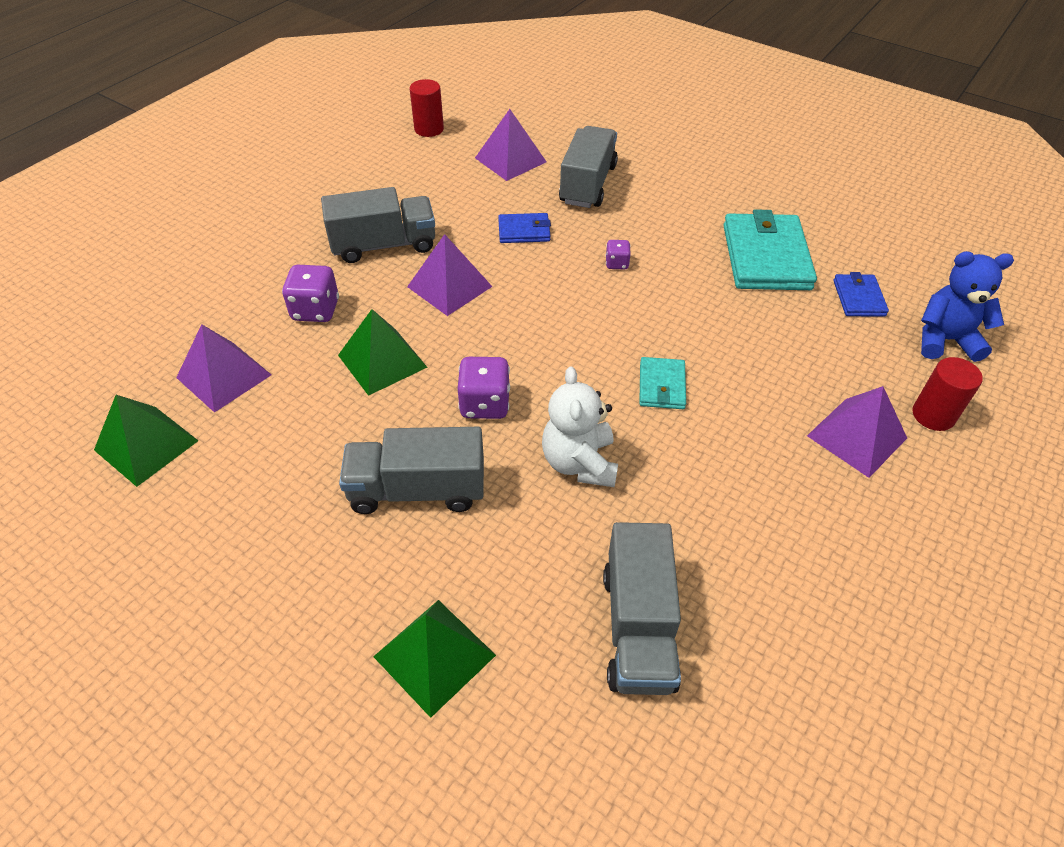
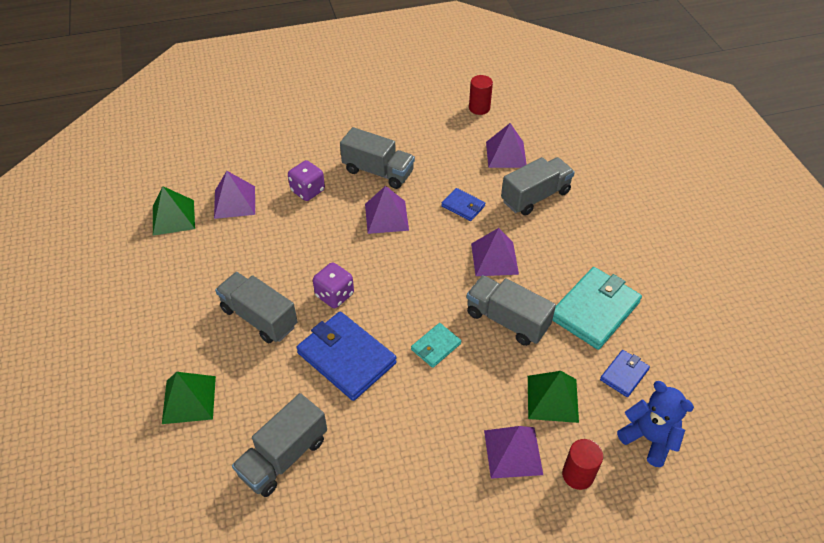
camera: 40 degrees right, 0 degrees up
(382, 361) = (311, 239): green pyramid -> green pyramid (552, 398)
(579, 463) = (346, 358): white teddy bear -> blue wallet
(617, 264) = (494, 258): purple dice -> purple pyramid
(700, 315) = (507, 320): none -> grey truck

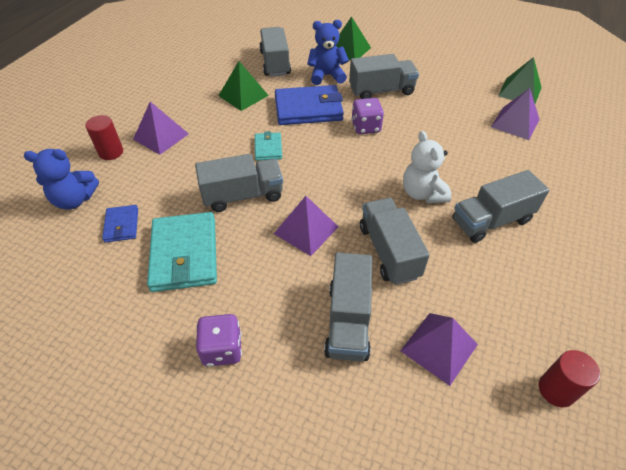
camera: 130 degrees right, 0 degrees up
(269, 383) = (326, 76): none -> blue teddy bear
(308, 191) = (498, 165): purple dice -> purple dice (222, 349)
(386, 217) = (422, 193): purple pyramid -> white teddy bear
(463, 206) = (389, 251): blue wallet -> grey truck
(552, 398) = (162, 175): green pyramid -> green pyramid (243, 95)

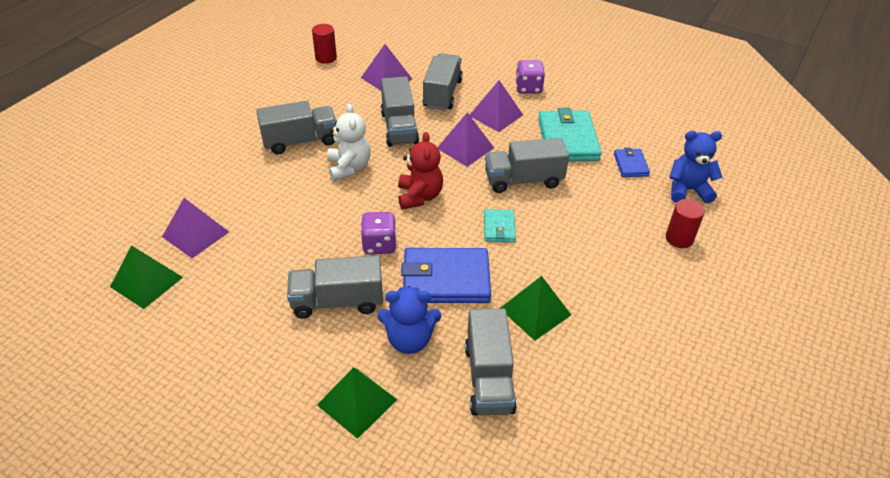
camera: 175 degrees left, 5 degrees down
(161, 136) = (629, 254): purple pyramid -> purple pyramid (496, 115)
(343, 169) = (419, 196): none -> red teddy bear

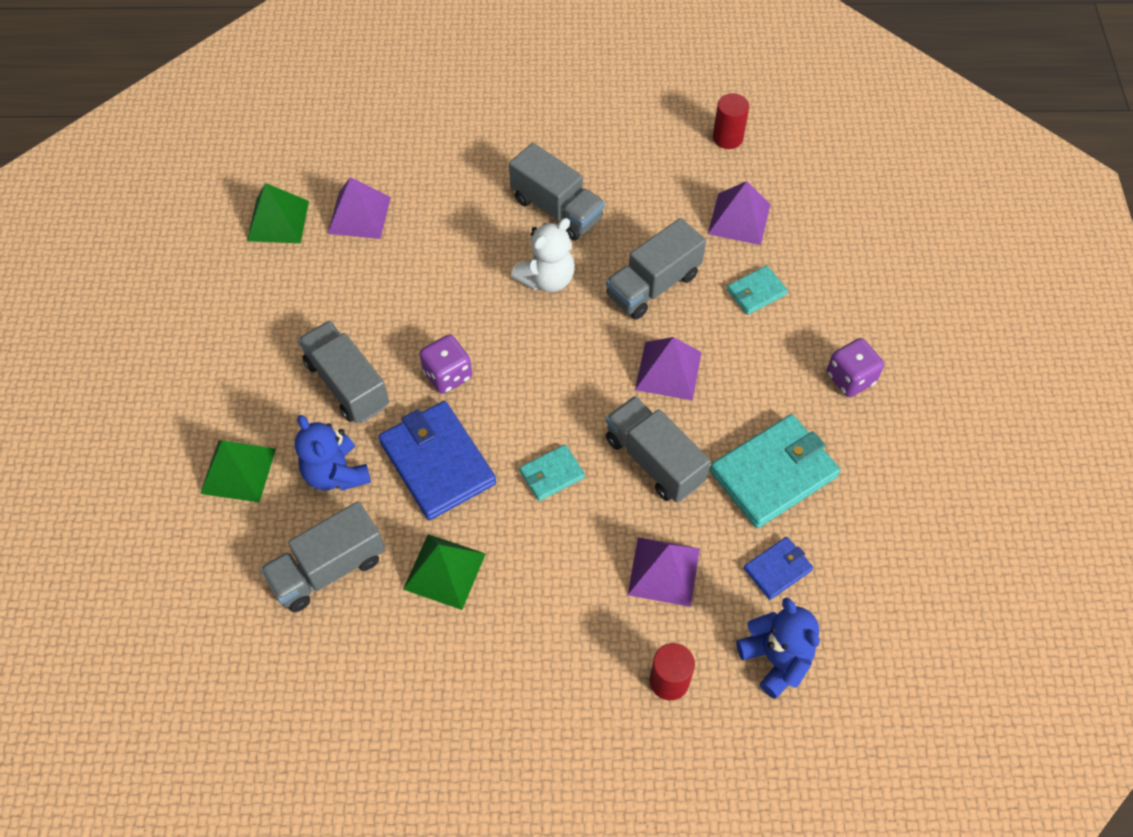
camera: 60 degrees right, 15 degrees up
(419, 196) = (548, 370): red teddy bear -> none
(442, 94) = (756, 292): grey truck -> turquoise wallet
(496, 115) = (760, 370): purple pyramid -> purple pyramid (663, 571)

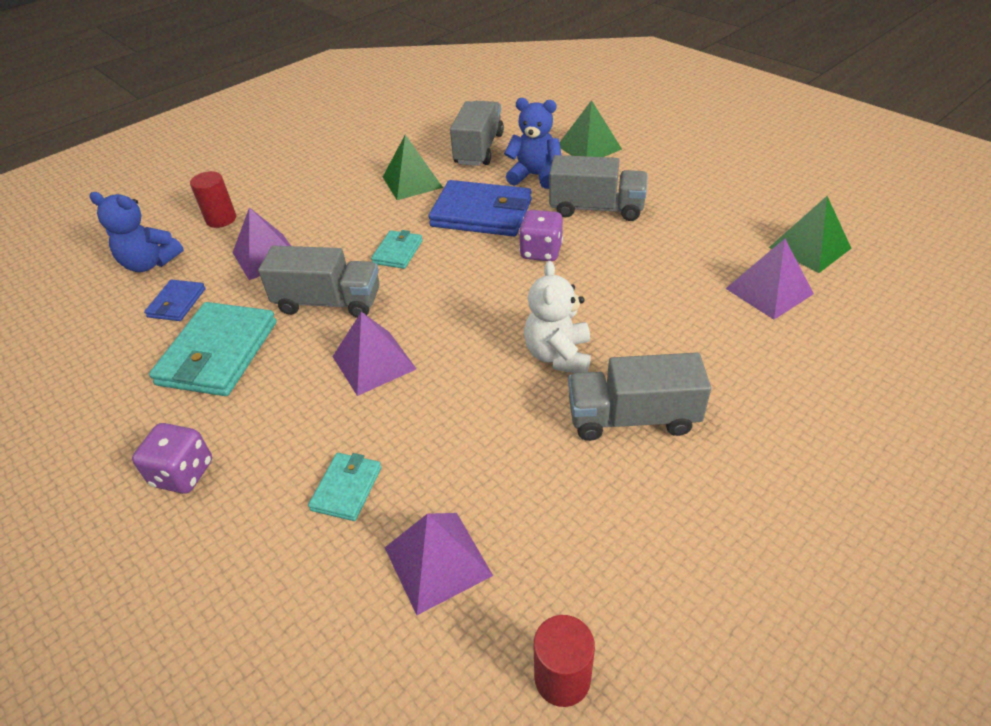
camera: 140 degrees right, 15 degrees down
(653, 285) = (459, 418): grey truck -> none

